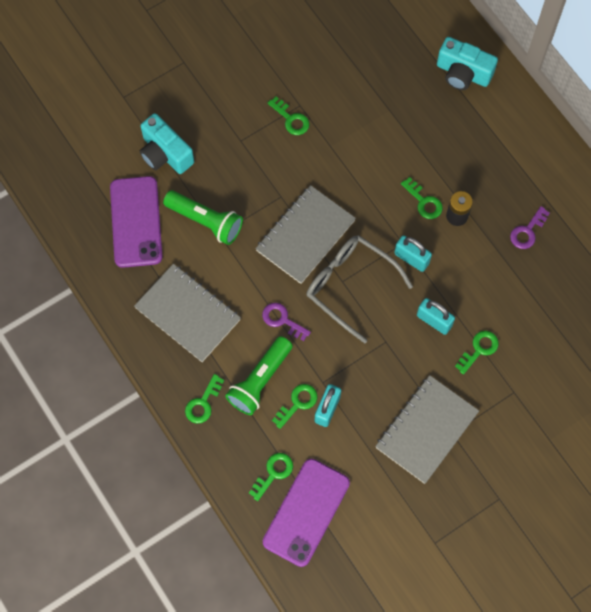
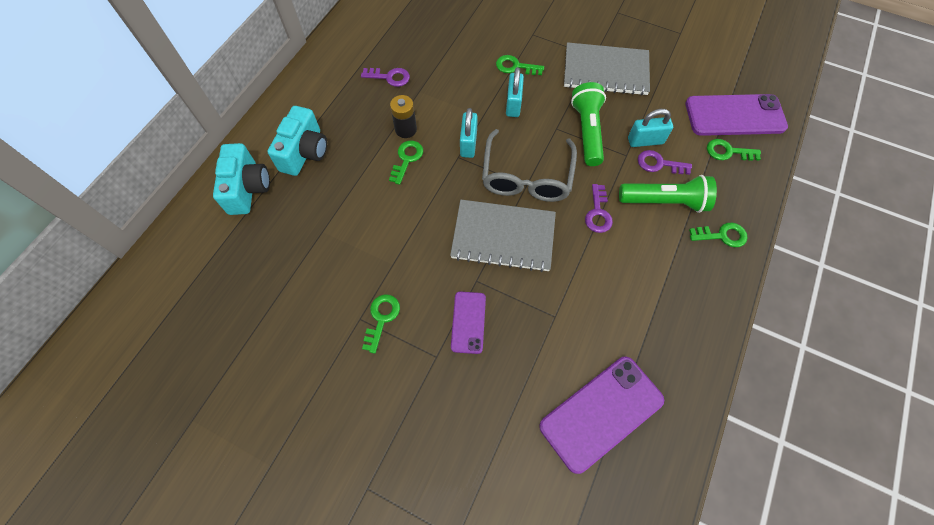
camera: 120 degrees left, 5 degrees down
(165, 154) = (501, 432): turquoise camera -> turquoise camera (305, 152)
(188, 314) = (655, 297): grey notebook -> none
(206, 221) = (550, 338): green flashlight -> green flashlight (587, 131)
(252, 173) = (468, 322): none -> purple phone
(297, 403) = (659, 164): green key -> purple key

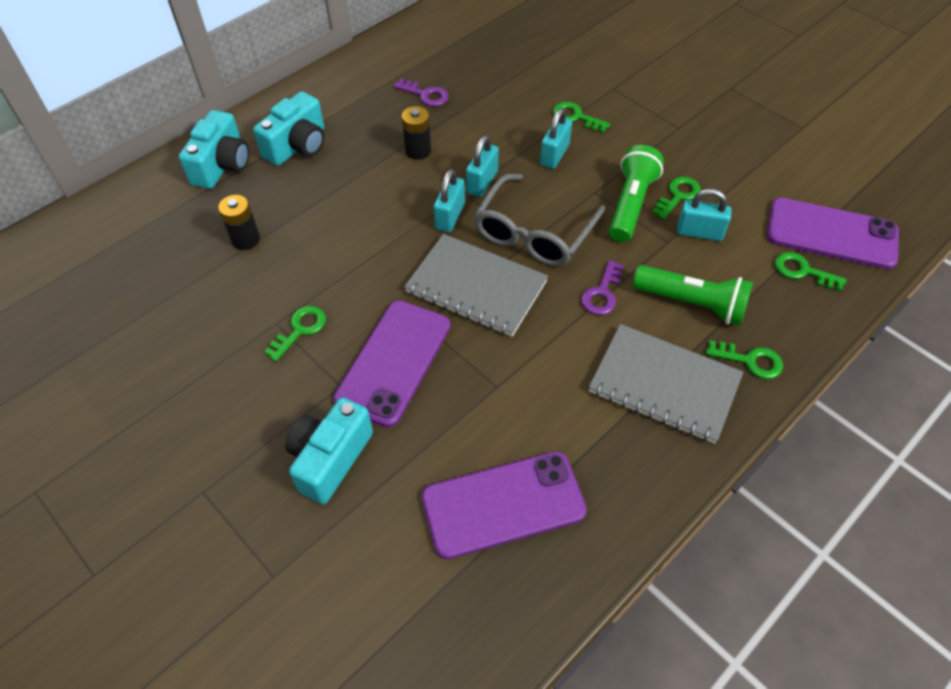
camera: 20 degrees right, 10 degrees down
(299, 251) = (245, 239): none -> black battery
(407, 159) = (405, 180): green key -> green key (678, 196)
(456, 181) = (450, 216): none -> turquoise padlock
(456, 422) = (330, 459): none -> turquoise camera
(468, 322) = (393, 362): purple phone -> purple phone, size x1.79
(605, 71) = (684, 147): grey notebook -> grey notebook (664, 385)
(659, 164) = (705, 261): purple key -> none

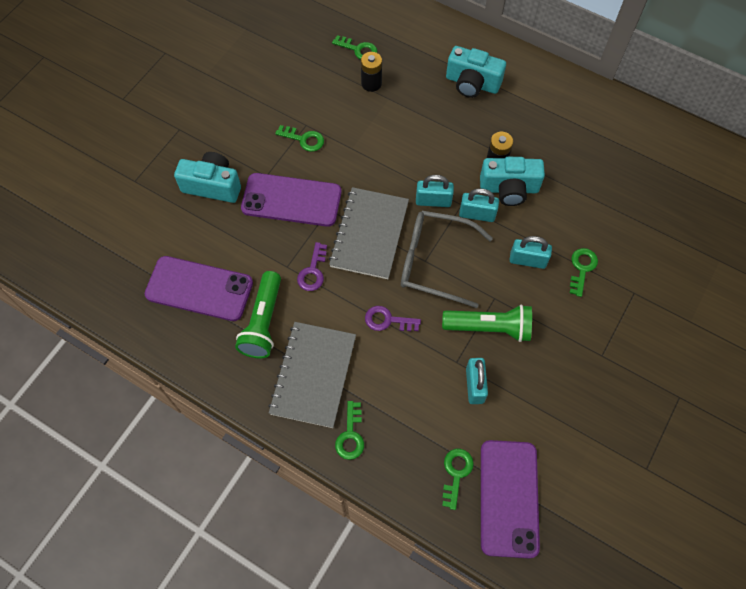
camera: 75 degrees right, 10 degrees up
(222, 165) = (435, 45): turquoise camera -> turquoise camera (509, 189)
(425, 95) = (564, 150): purple key -> purple key (313, 271)
(503, 505) = (199, 289): purple phone -> purple phone turned 45 degrees counterclockwise
(678, 196) = (512, 364): green key -> green key (358, 49)
(692, 303) = (396, 387): green flashlight -> green flashlight (263, 322)

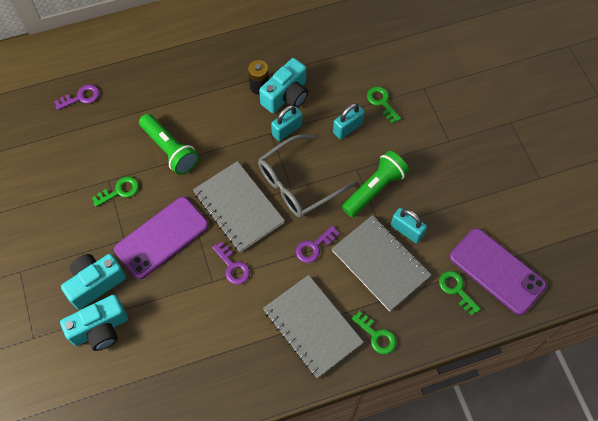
camera: 50 degrees left, 0 degrees up
(199, 289) = (174, 356): purple phone -> none
(263, 322) = (242, 330): green flashlight -> green flashlight (170, 149)
(358, 49) = (81, 97): green key -> purple key
(371, 83) = (118, 111): black battery -> none
(422, 387) = (380, 263): none -> grey notebook
(433, 201) = (251, 148): turquoise padlock -> none
(472, 83) = (184, 51): turquoise camera -> turquoise camera (100, 329)

